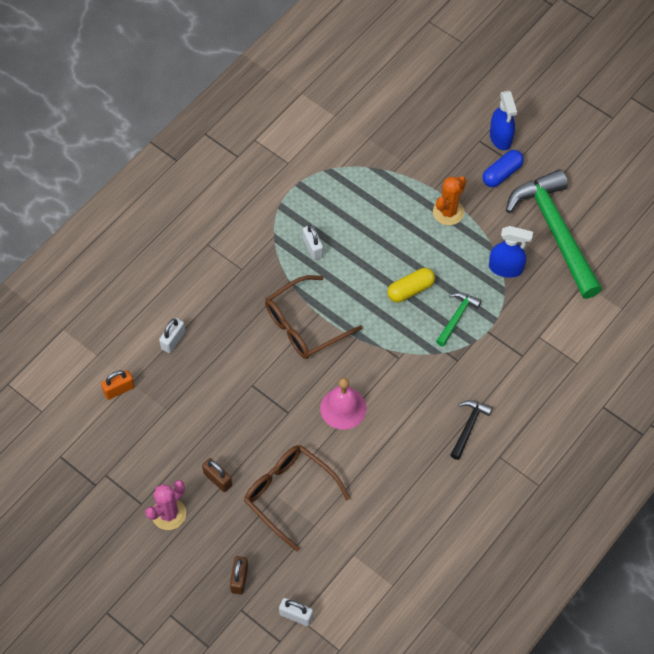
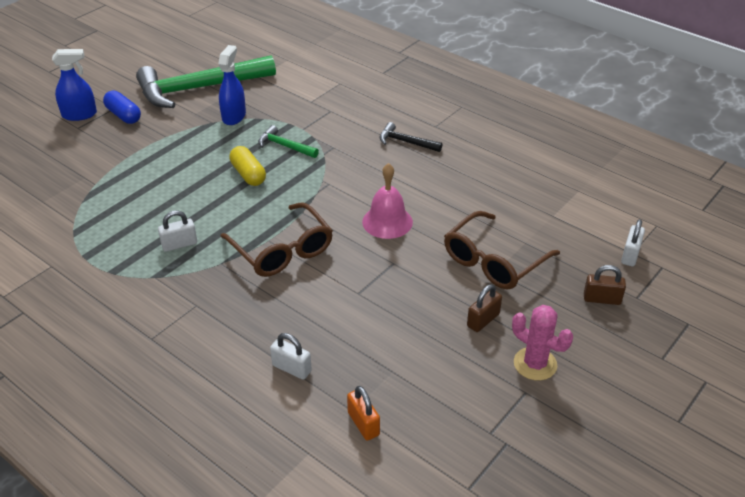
camera: 90 degrees left, 20 degrees down
(448, 212) = (159, 148): orange cactus -> none

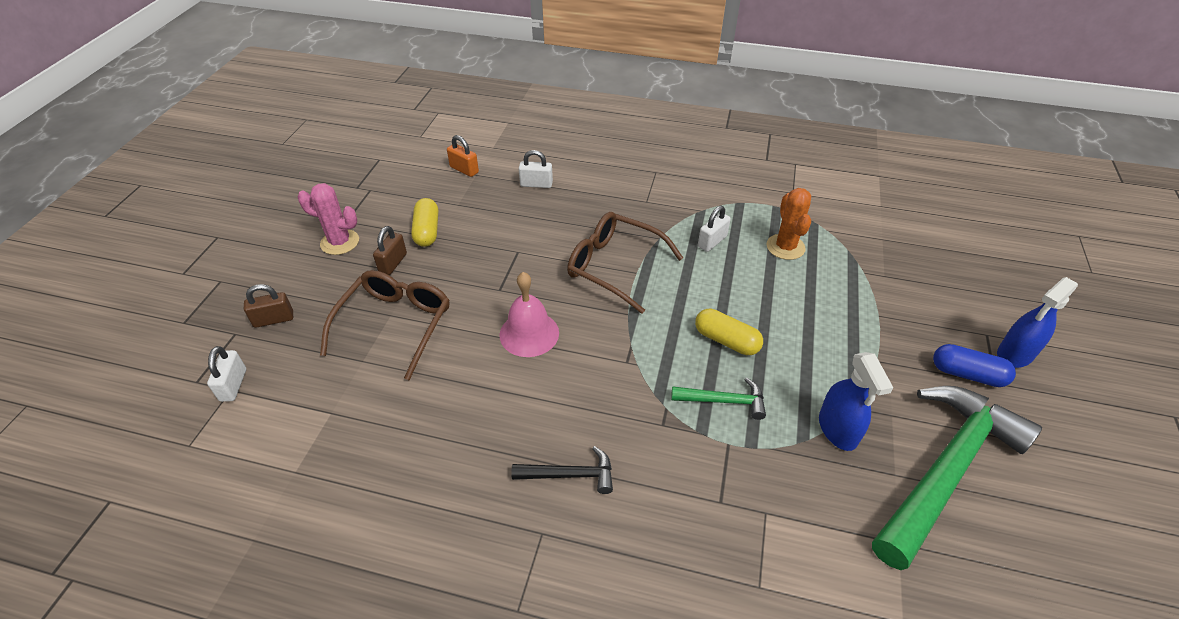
camera: 155 degrees right, 5 degrees up
(126, 220) = (785, 247): none -> orange cactus
(438, 346) = (427, 231): none -> yellow capsule

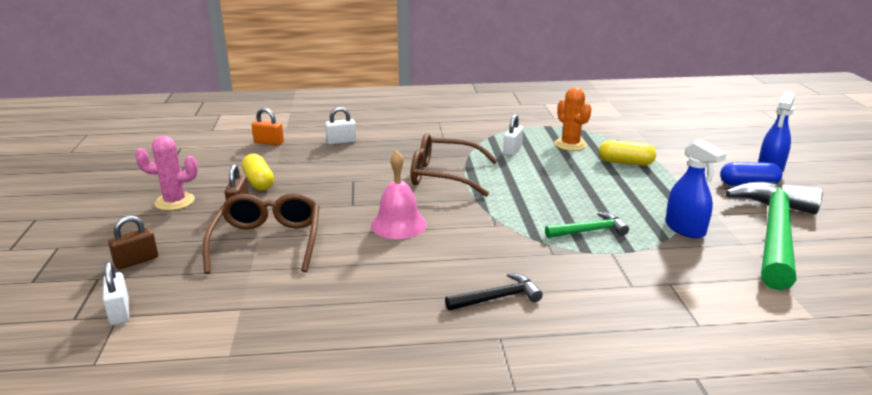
camera: 20 degrees left, 20 degrees down
(726, 340) = (565, 199): yellow capsule -> yellow capsule (625, 163)

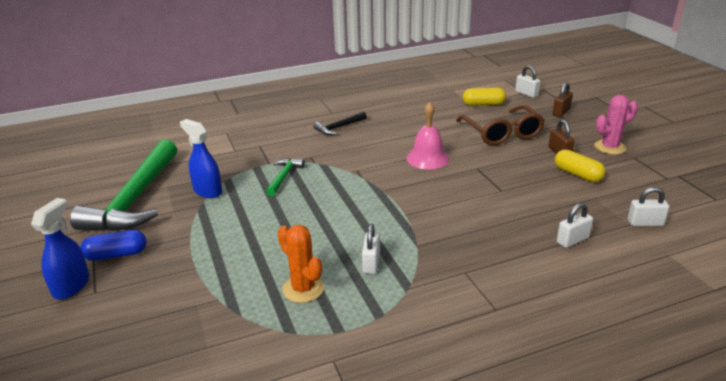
camera: 165 degrees right, 5 degrees up
(269, 142) = (645, 223): orange padlock -> white padlock
(443, 175) = (425, 211): brown glasses -> none
(589, 231) = (284, 177): green hammer -> green hammer turned 135 degrees clockwise
(625, 163) = (238, 266): yellow capsule -> yellow capsule (483, 104)

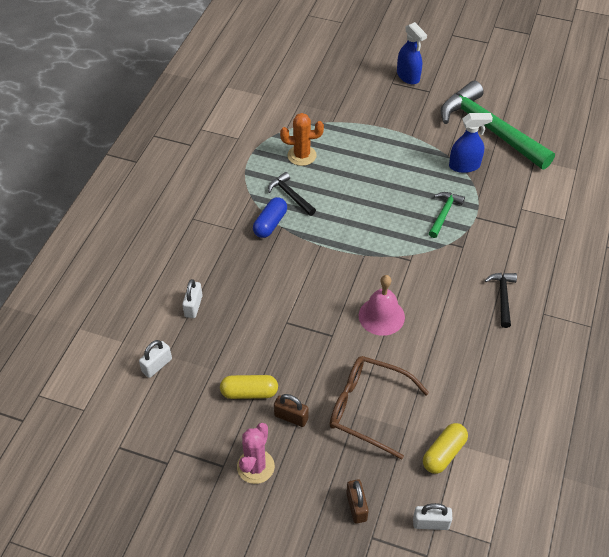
camera: 130 degrees right, 20 degrees up
(116, 254) = (423, 100): blue capsule -> blue capsule (270, 224)
(284, 177) = (444, 213): green hammer -> green hammer turned 120 degrees counterclockwise
(371, 263) = (290, 195): white padlock -> black hammer

